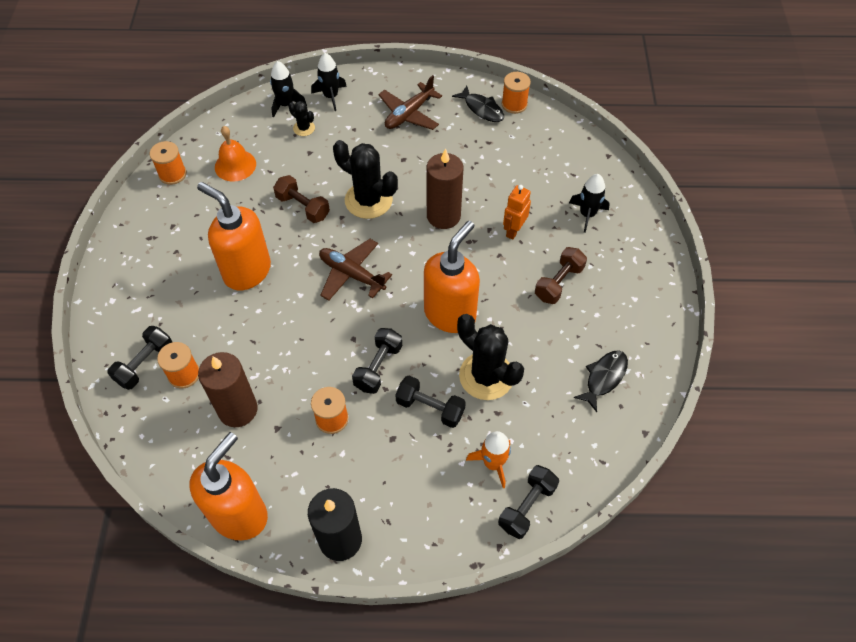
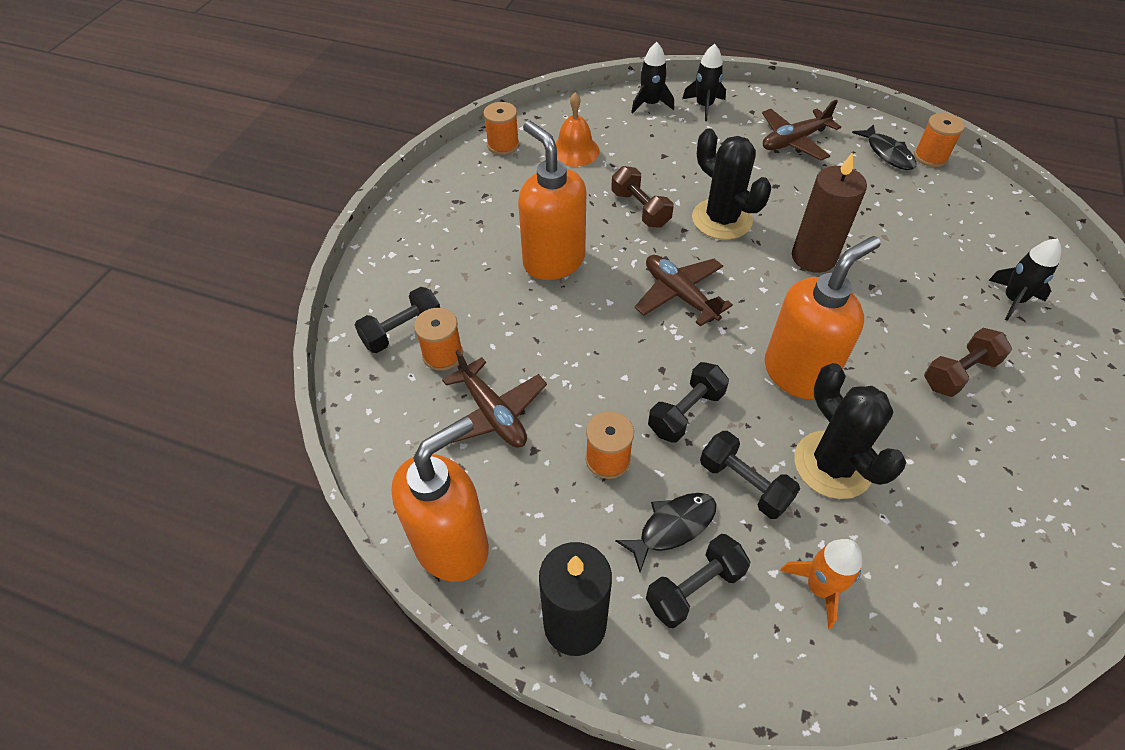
camera: 20 degrees right, 5 degrees down
(238, 409) = (492, 413): brown candle -> brown plane
(304, 128) = (664, 130): black cactus -> none
(513, 231) = (905, 295): orange robot -> none
(527, 506) = (860, 668): black dumbbell -> black dumbbell (694, 588)
(604, 378) = (1011, 517): black fish -> black fish (672, 527)

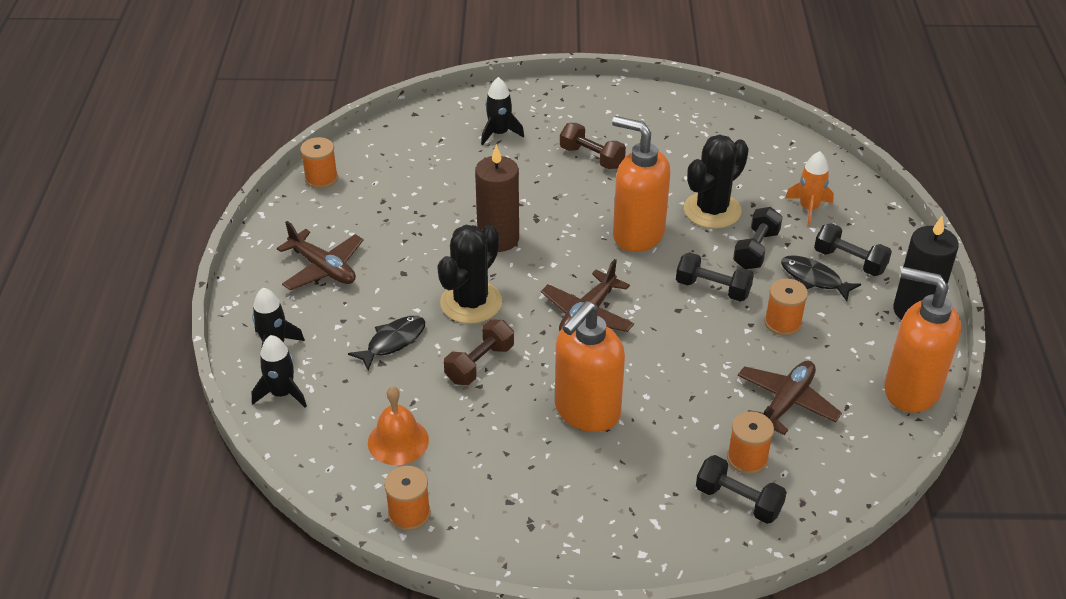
camera: 110 degrees left, 10 degrees down
(887, 153) = (324, 205): black fish -> black fish (393, 342)

